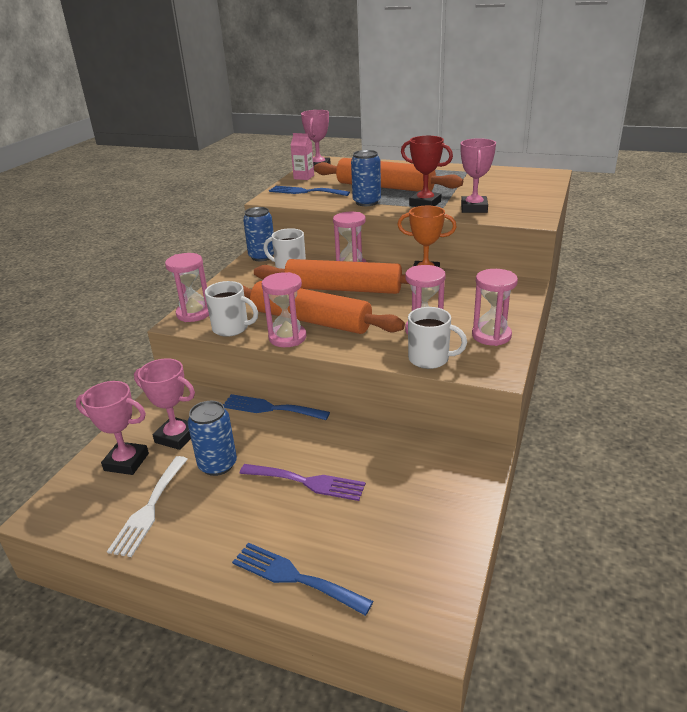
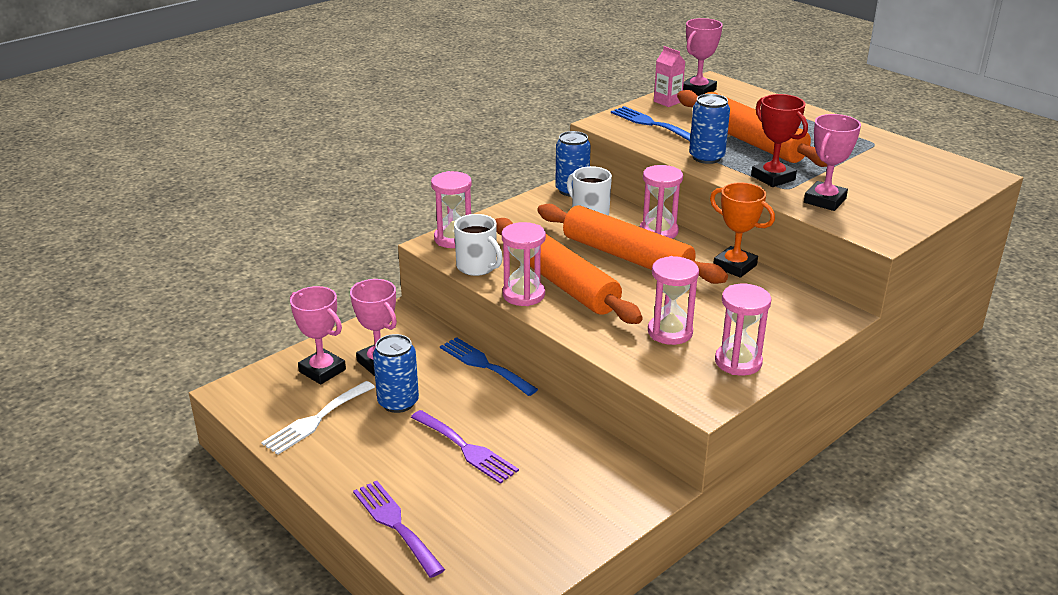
camera: 25 degrees right, 0 degrees up
(294, 577) = (395, 524): blue fork -> purple fork
(430, 359) = (647, 365): white mug -> none

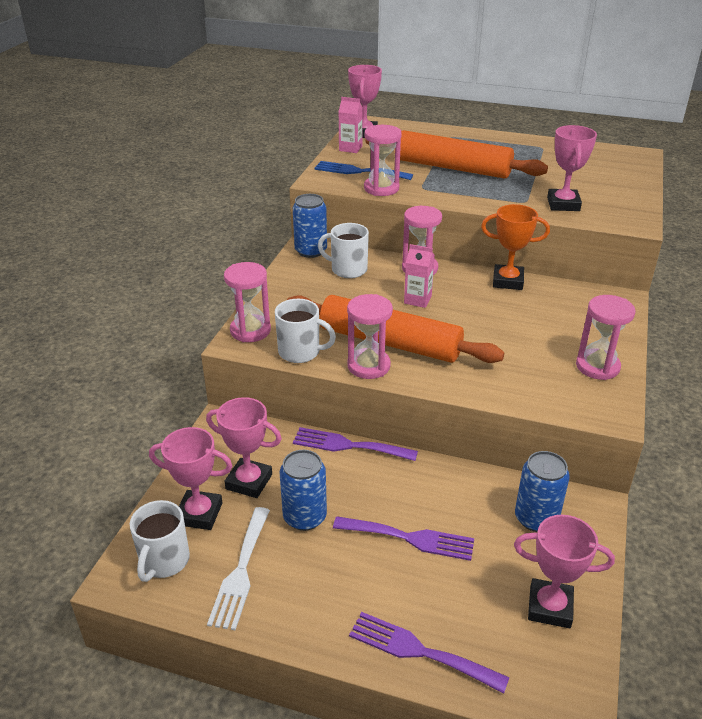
camera: 30 degrees left, 5 degrees up
(269, 392) = (164, 561): none -> white mug
(484, 365) = (348, 445): blue fork -> purple fork
(531, 541) = (550, 607): none -> pink trophy
(626, 257) = (417, 300): orange rolling pin -> pink carton
(670, 332) = (521, 358): pink hourglass -> pink hourglass (381, 188)
(706, 157) = (436, 190): blue can -> blue can (536, 518)
(773, 178) = (505, 195): red trophy -> none

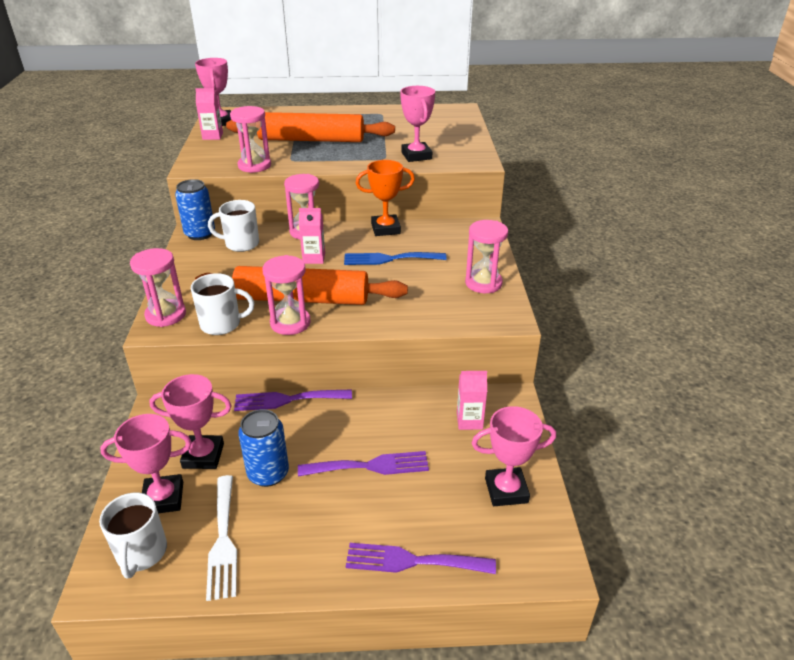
camera: 20 degrees left, 0 degrees up
(358, 171) = (228, 154): blue fork -> blue fork (389, 259)
(536, 518) = (469, 421): blue can -> pink carton

